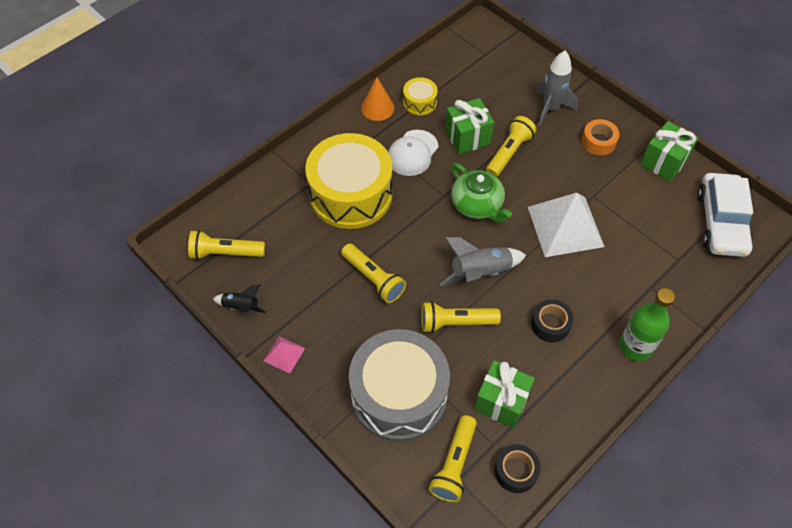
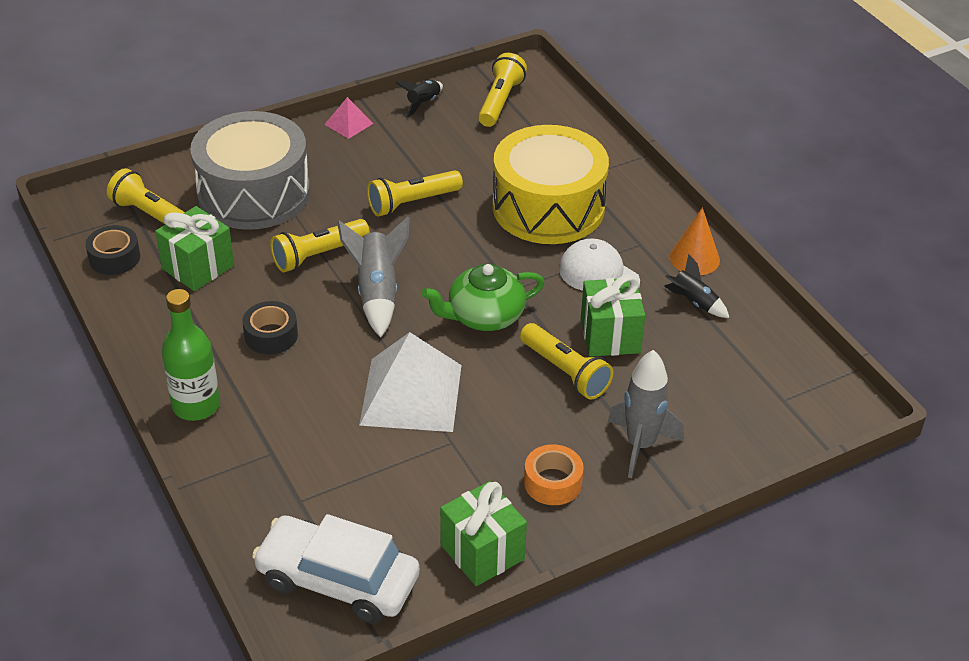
camera: 105 degrees right, 15 degrees down
(419, 102) = (694, 302): yellow drum -> black rocket
(456, 322) = (318, 255): yellow flashlight -> yellow flashlight turned 135 degrees counterclockwise

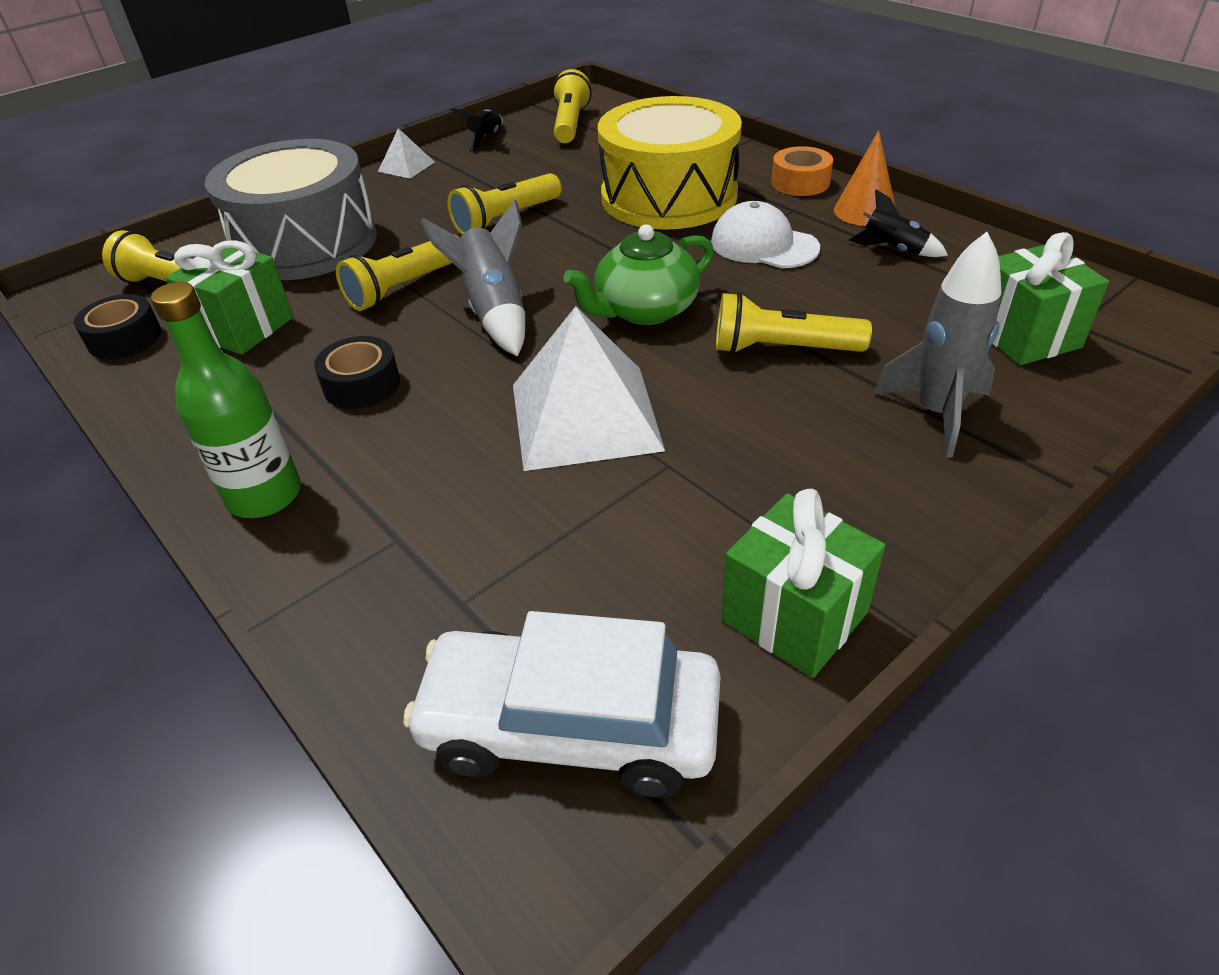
camera: 10 degrees left, 0 degrees up
(348, 124) = (406, 166): pink pyramid -> white pyramid
(553, 482) = (845, 487): orange tape -> orange tape (800, 182)
(565, 372) = (782, 349): yellow flashlight -> yellow flashlight turned 150 degrees clockwise
(610, 336) = (815, 300): green gift -> green gift (1024, 336)

